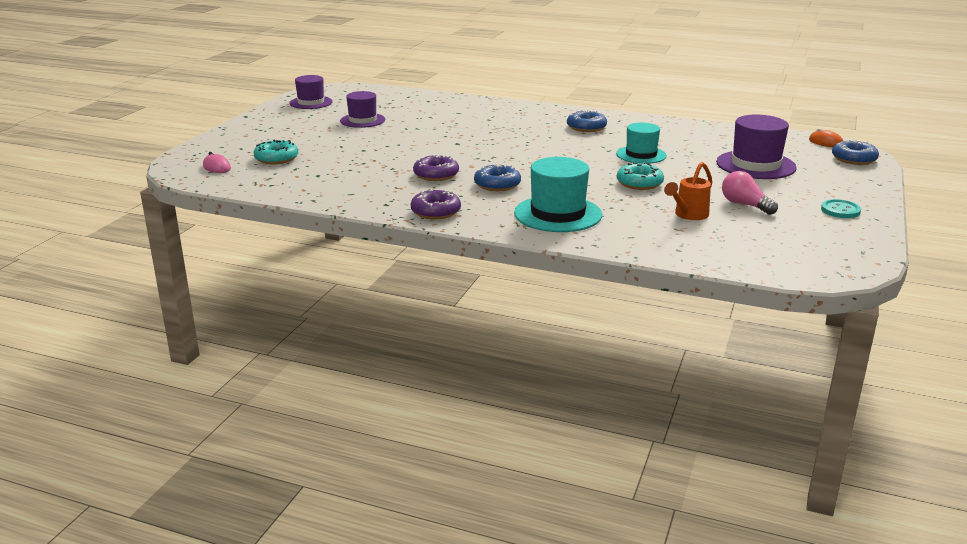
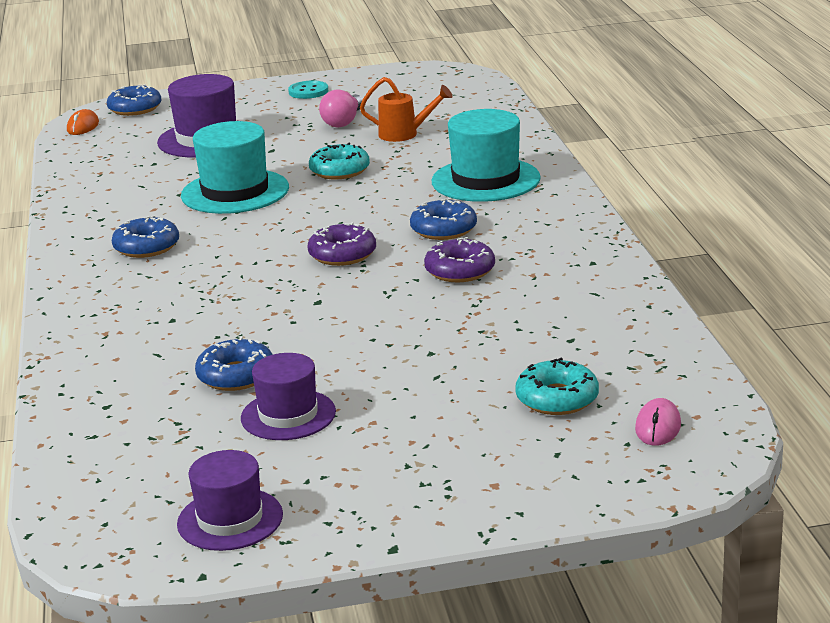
camera: 120 degrees left, 0 degrees up
(412, 119) = (236, 375): none -> blue donut
(435, 212) = (571, 231): purple donut -> purple donut (342, 254)
(641, 155) = (235, 192): turquoise hat -> turquoise hat, size x1.51

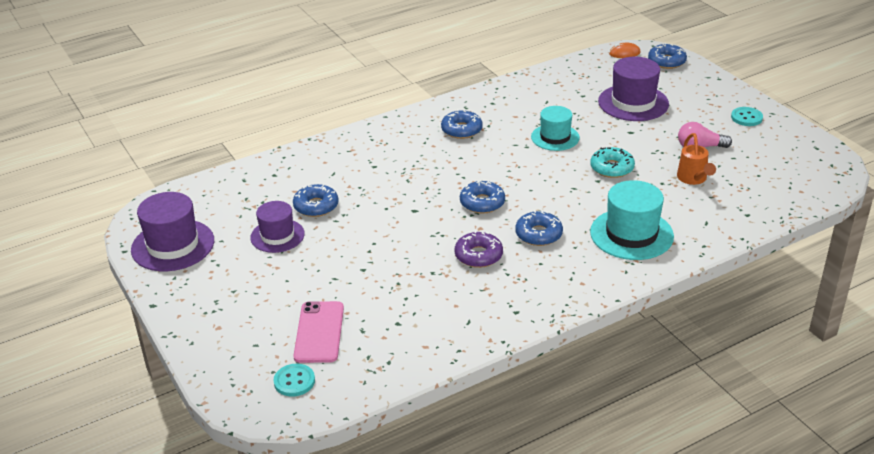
camera: 70 degrees right, 10 degrees up
(230, 519) = (173, 245): purple hat -> purple hat, size x1.51
(235, 192) = (555, 137): turquoise hat -> turquoise hat, size x0.66
(342, 254) = (482, 203): purple donut -> blue donut
(557, 398) = (319, 332): turquoise donut -> pink phone
(658, 427) = (294, 381): pink mouse -> turquoise button

